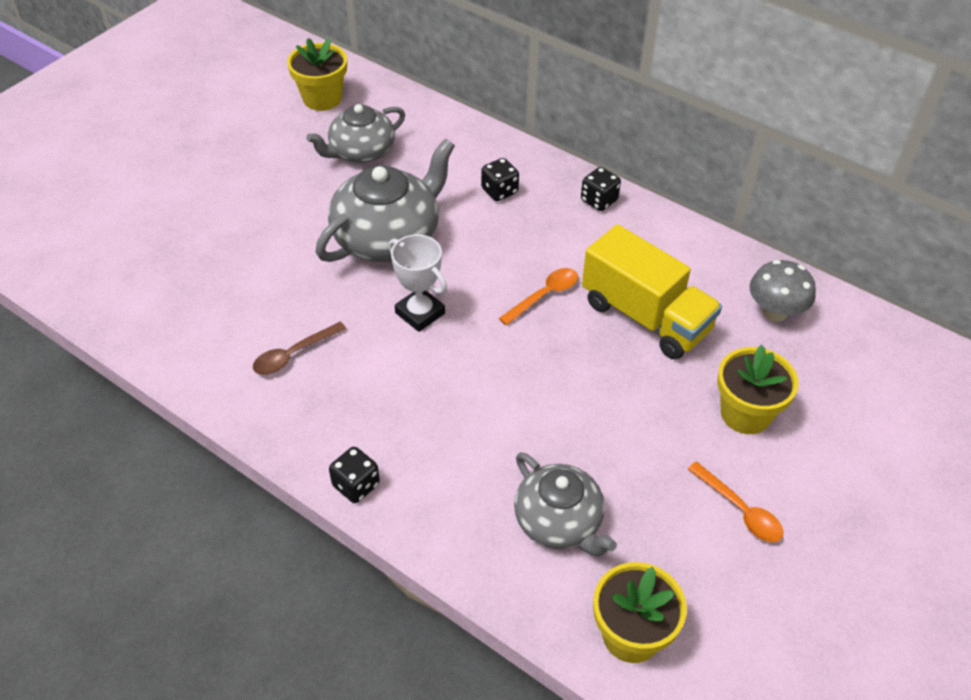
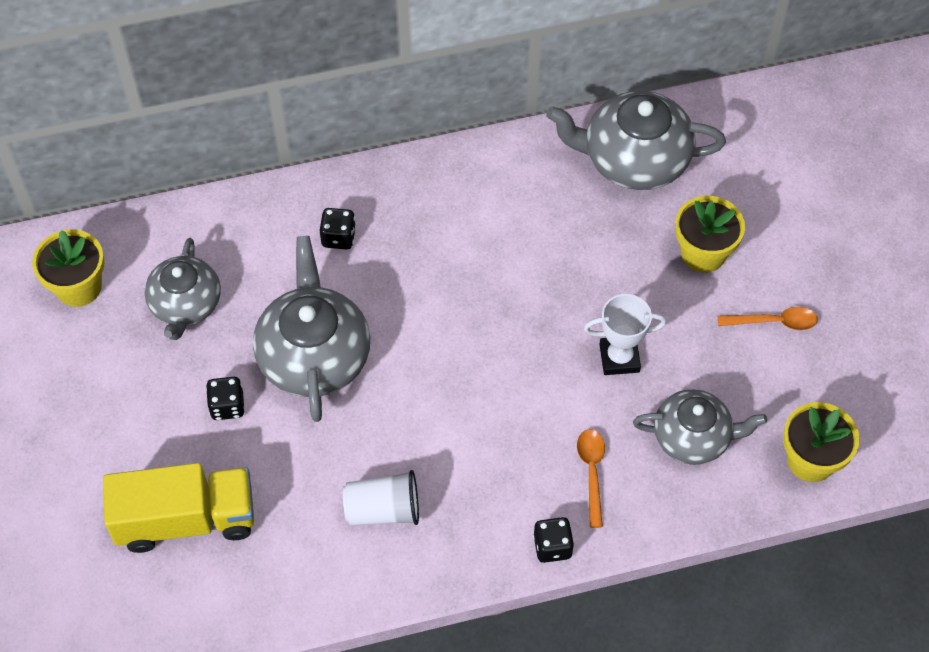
camera: 50 degrees left, 10 degrees up
(293, 355) = (383, 510): brown spoon -> white cup
(420, 313) = (421, 390): white trophy -> white trophy (619, 358)
(545, 295) = (482, 291): orange spoon -> orange spoon (592, 472)
(599, 200) = (417, 177): black dice -> black dice (227, 406)
(645, 316) = (564, 242): yellow truck -> yellow truck (186, 519)
(775, 312) = (634, 159): grey mushroom -> grey teapot

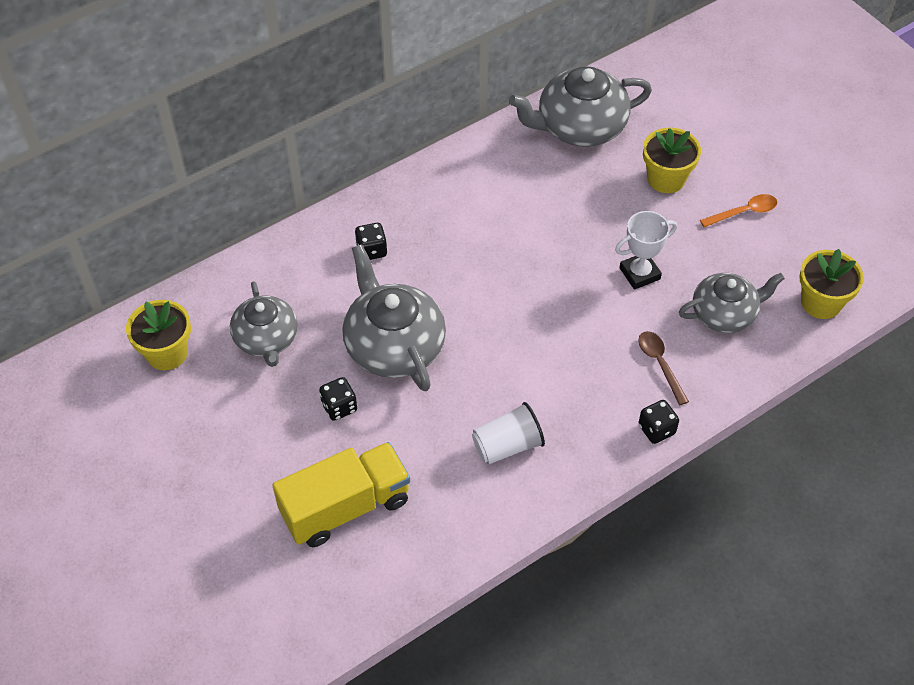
camera: 20 degrees left, 5 degrees down
(592, 472) = (660, 364): orange spoon -> brown spoon

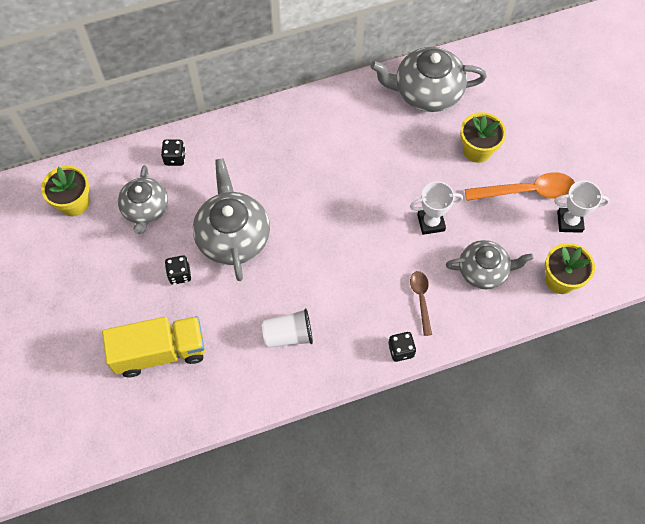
camera: 15 degrees right, 10 degrees up
(371, 250) = (241, 157): black dice -> black dice (175, 158)
(744, 212) = (527, 191): orange spoon -> orange spoon, size x1.72
(807, 235) = (569, 222): none -> white trophy

